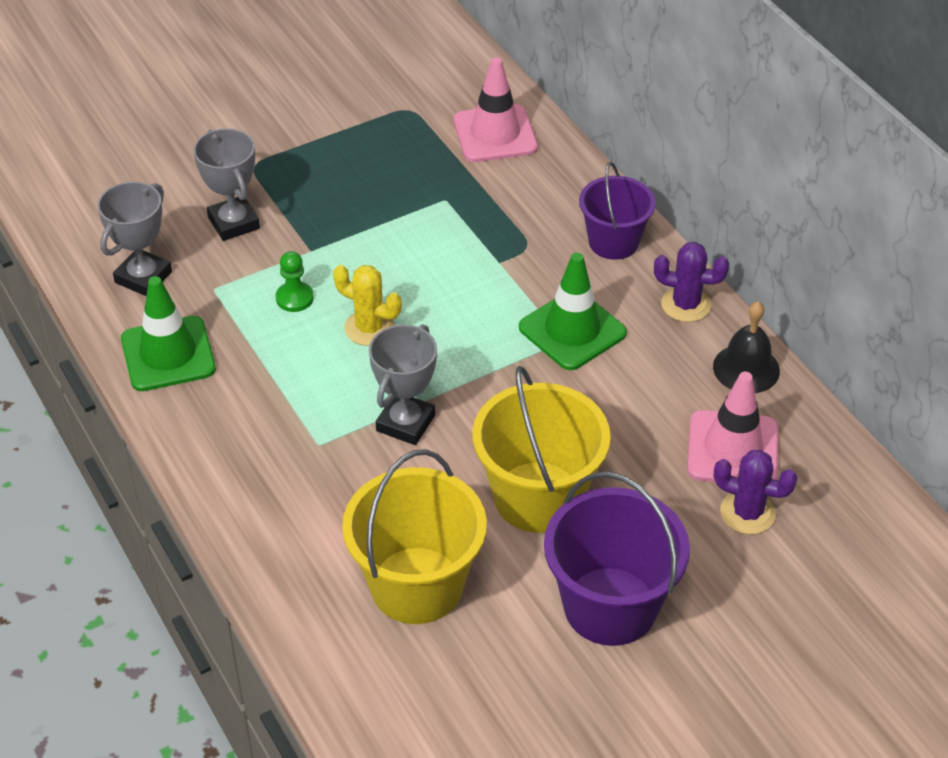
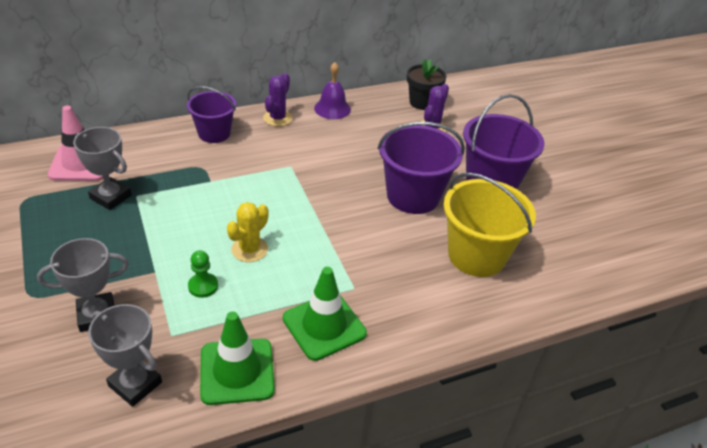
camera: 85 degrees left, 5 degrees down
(405, 423) = (343, 243): grey trophy -> grey trophy (110, 197)
(538, 497) = (413, 196): yellow bucket -> purple bucket
(572, 330) = (283, 161): green traffic cone -> green traffic cone (324, 326)
(733, 449) = (388, 124): pink traffic cone -> none
(746, 368) = (332, 108): black bell -> purple bell
(828, 494) = (422, 102): none -> black flower pot

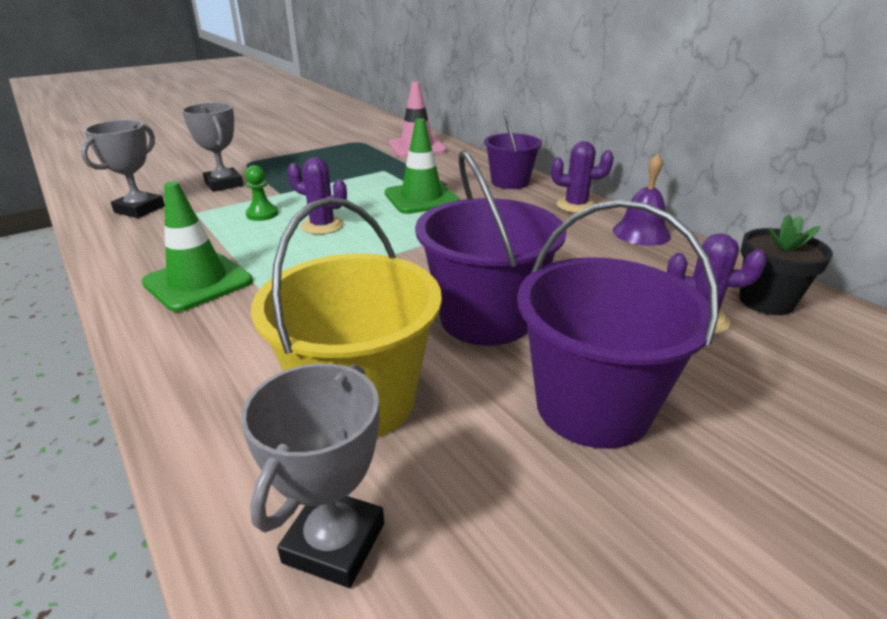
camera: 80 degrees right, 10 degrees down
(110, 197) = (377, 163): grey trophy -> grey trophy (334, 543)
(237, 371) = (140, 246): green traffic cone -> green traffic cone (421, 198)
(249, 249) = (322, 226): yellow cactus -> purple cactus

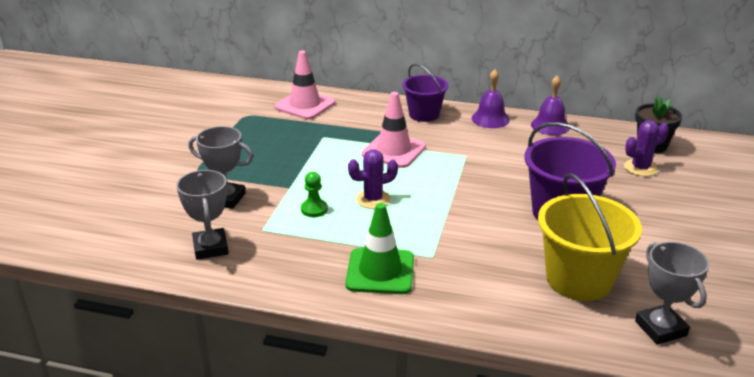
camera: 40 degrees left, 0 degrees up
(421, 198) = (393, 151): green traffic cone -> pink traffic cone
(576, 205) = (490, 119): purple cactus -> purple bell
(592, 406) = (660, 231): purple bucket -> none

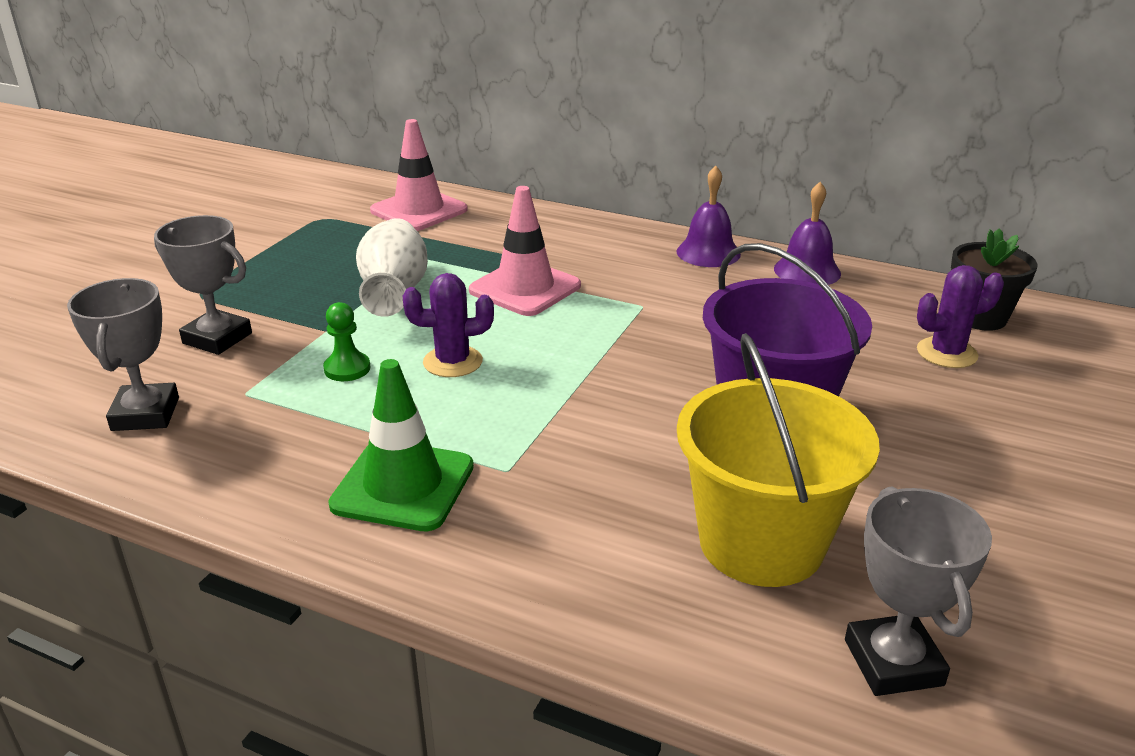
camera: 10 degrees right, 0 degrees up
(317, 160) = (395, 292): none -> white vase
(424, 114) = (601, 238): purple bucket -> none

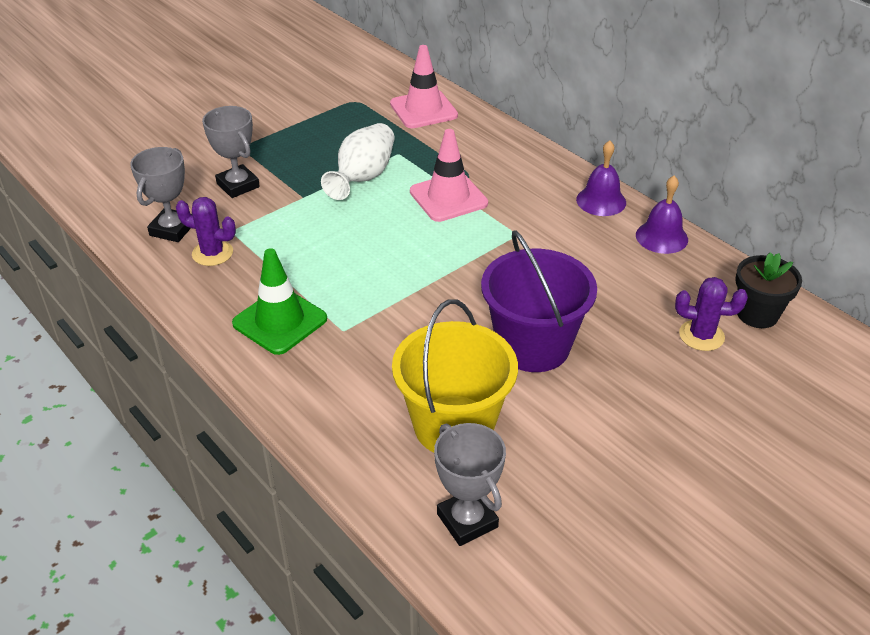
camera: 25 degrees right, 10 degrees up
(347, 369) = (298, 230): green pawn -> none
(453, 362) = (363, 243): purple cactus -> purple cactus (212, 253)
(893, 662) = (467, 520): grey trophy -> grey trophy turned 45 degrees counterclockwise

